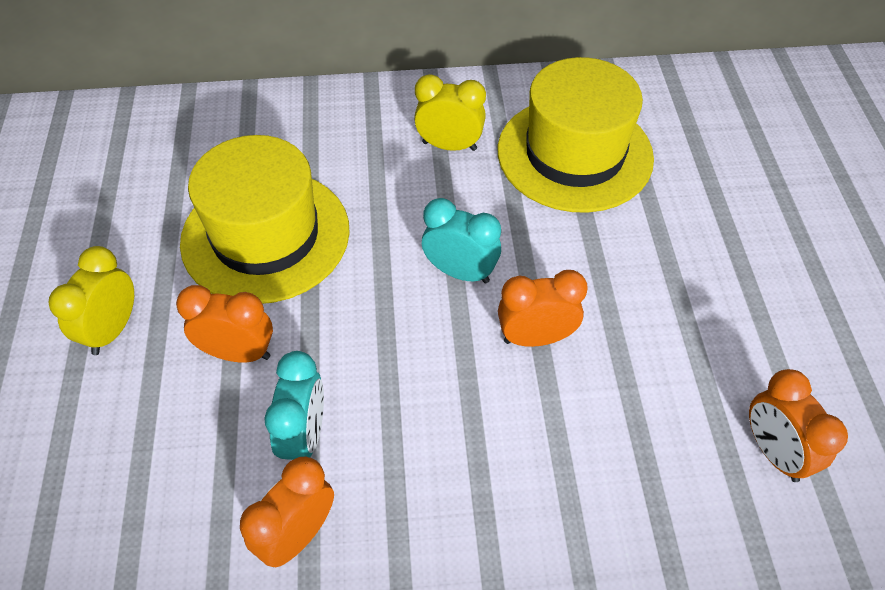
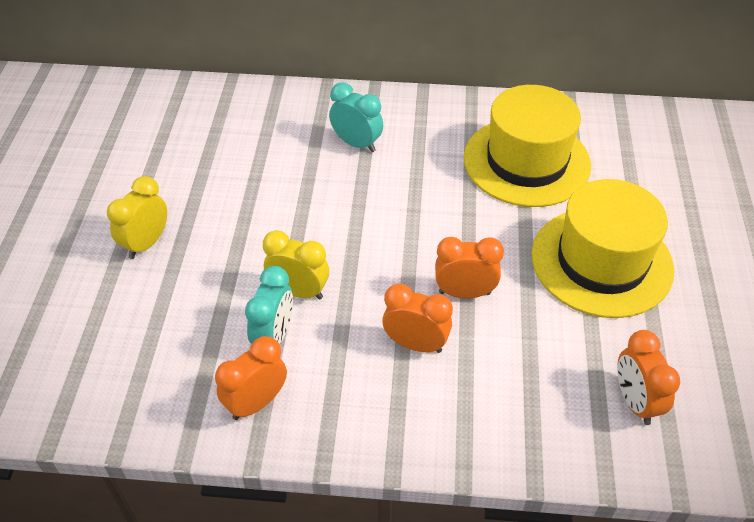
camera: 10 degrees right, 5 degrees down
(238, 353) = (236, 272): orange clock -> orange clock (415, 344)
(265, 235) = (271, 192): yellow hat -> yellow hat (601, 262)
(449, 146) = (427, 143): yellow clock -> yellow clock (299, 291)
(460, 272) = (415, 237): turquoise clock -> turquoise clock (356, 144)

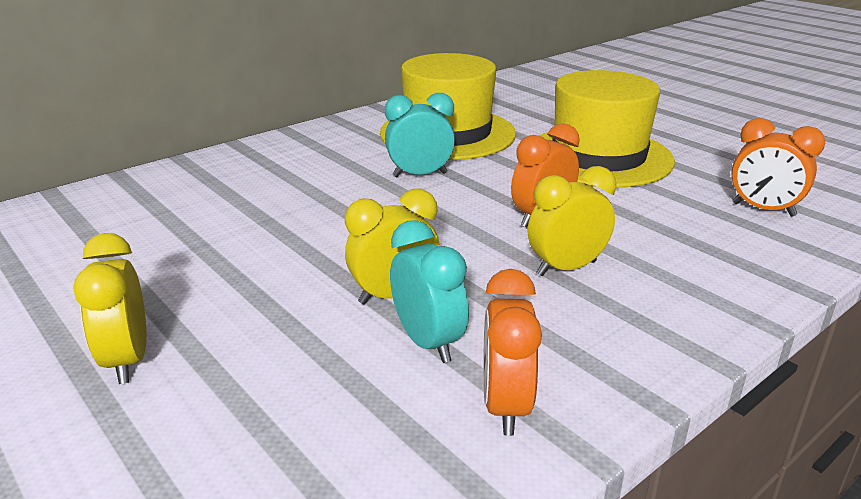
camera: 45 degrees left, 20 degrees down
(356, 144) = (278, 180): turquoise clock -> turquoise clock (420, 175)
(415, 344) = (566, 268): orange clock -> yellow clock

